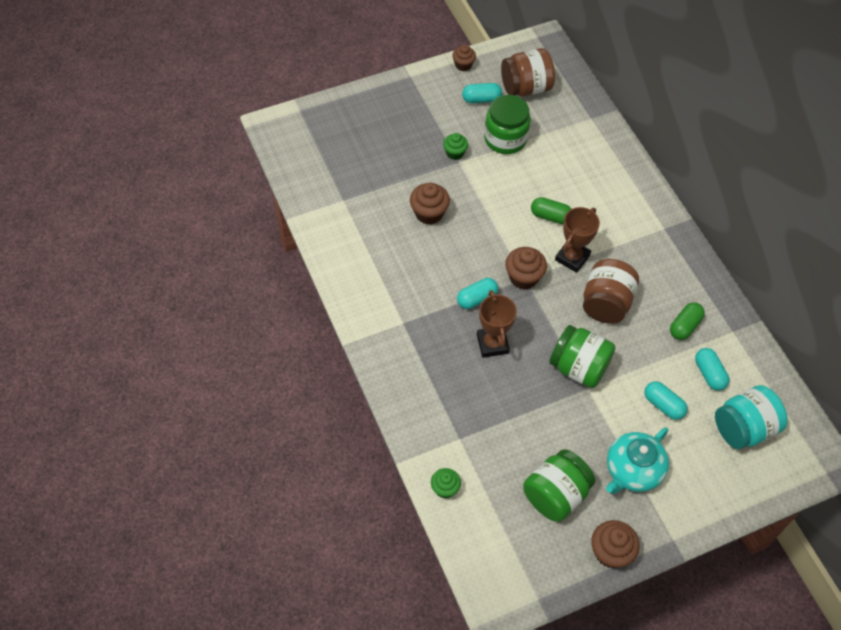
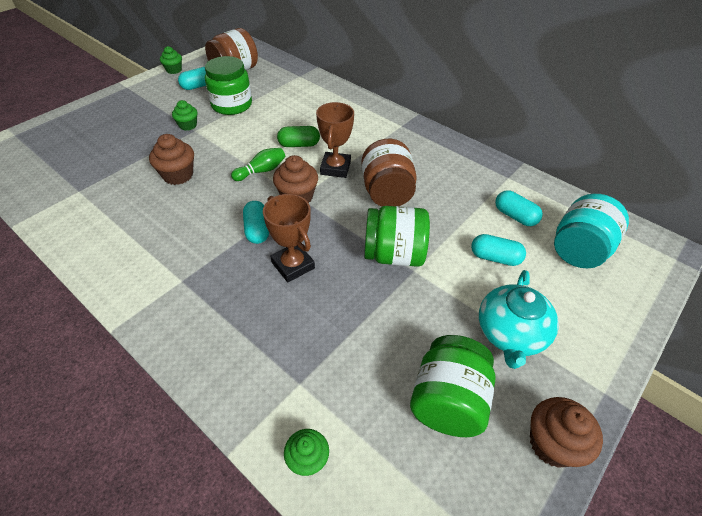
camera: 25 degrees left, 10 degrees down
(463, 65) = (174, 70): brown cupcake -> green cupcake
(476, 299) = (257, 230): turquoise capsule -> turquoise capsule turned 45 degrees counterclockwise
(503, 236) = (261, 171): none -> green bowling pin
(684, 326) = (467, 187): green capsule -> none

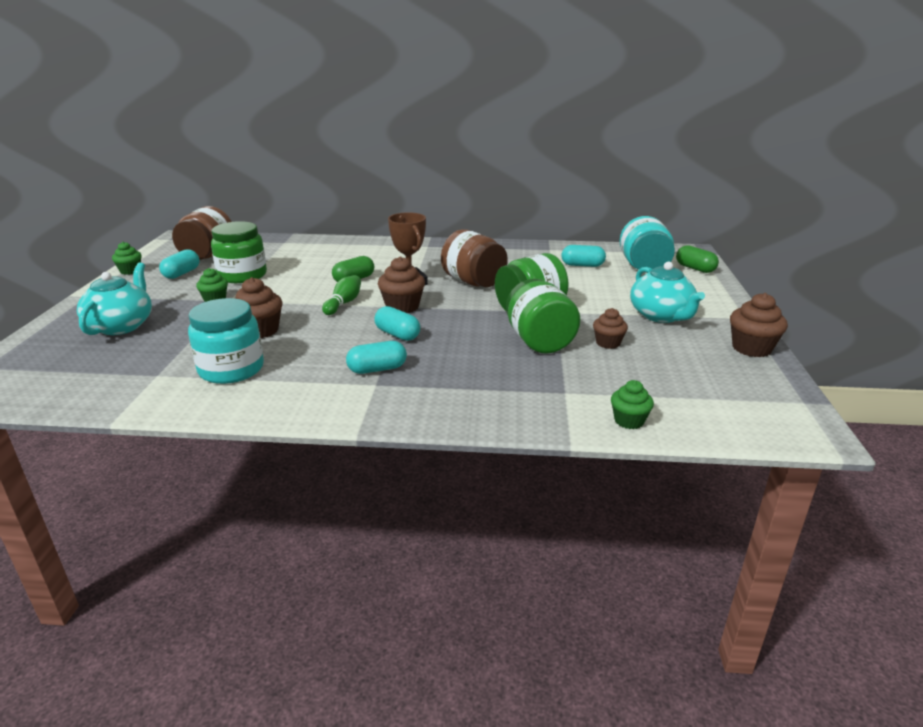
camera: 35 degrees left, 20 degrees down
(112, 128) = (121, 326): none -> turquoise teapot
(119, 209) = (231, 369): none -> turquoise jar
(293, 265) = (461, 341): brown trophy -> none
(411, 342) = (608, 343): none -> brown cupcake
(447, 401) = (671, 357): green jar -> green jar (539, 341)
(495, 258) = (599, 287): turquoise capsule -> turquoise capsule (377, 369)
(638, 281) = (695, 268): none -> green capsule

